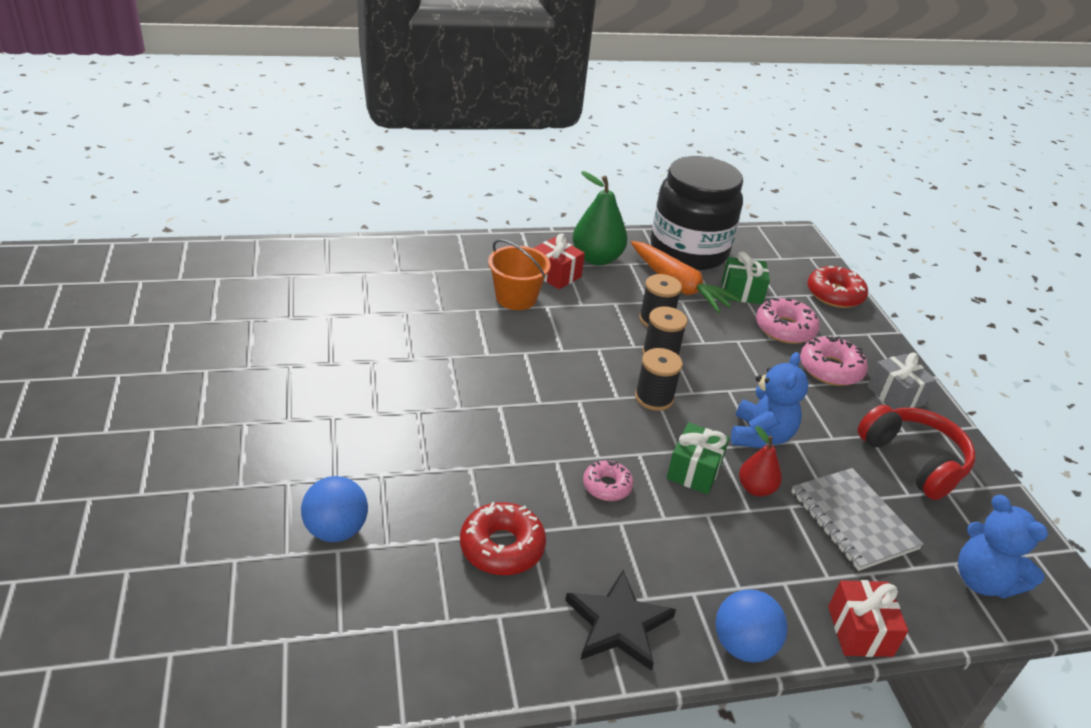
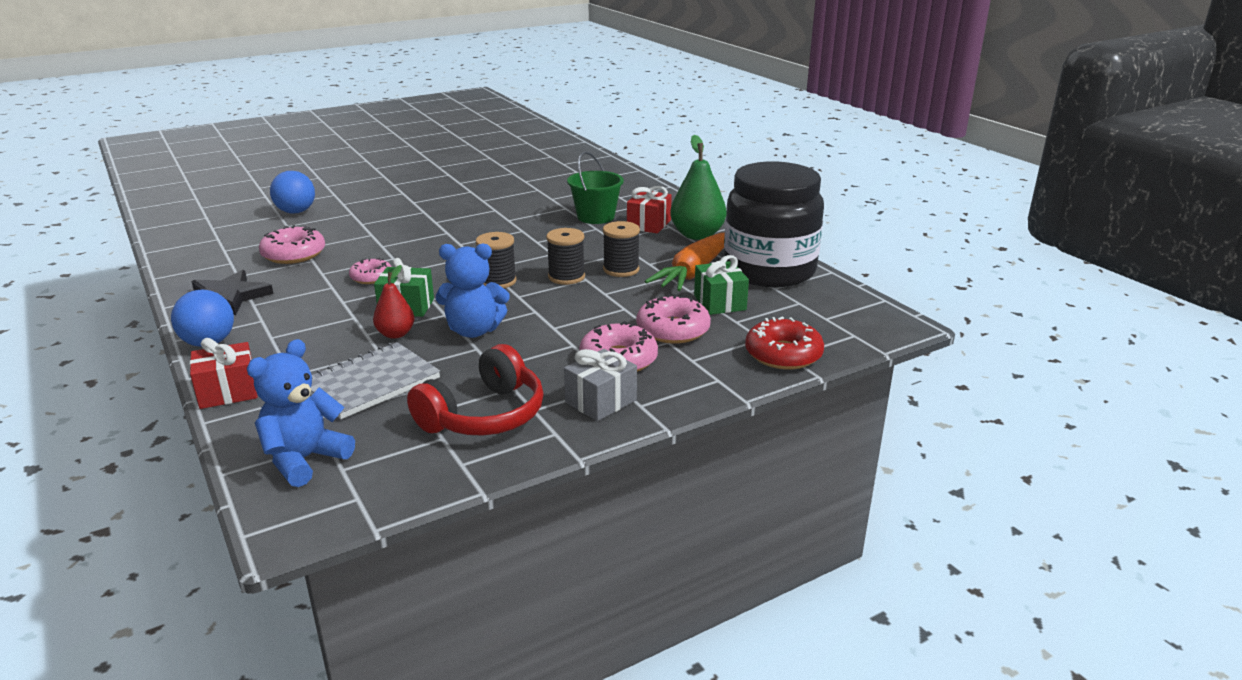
camera: 75 degrees right, 10 degrees down
(502, 547) = (294, 254): red donut -> pink donut
(516, 298) = (596, 217): orange bucket -> green bucket

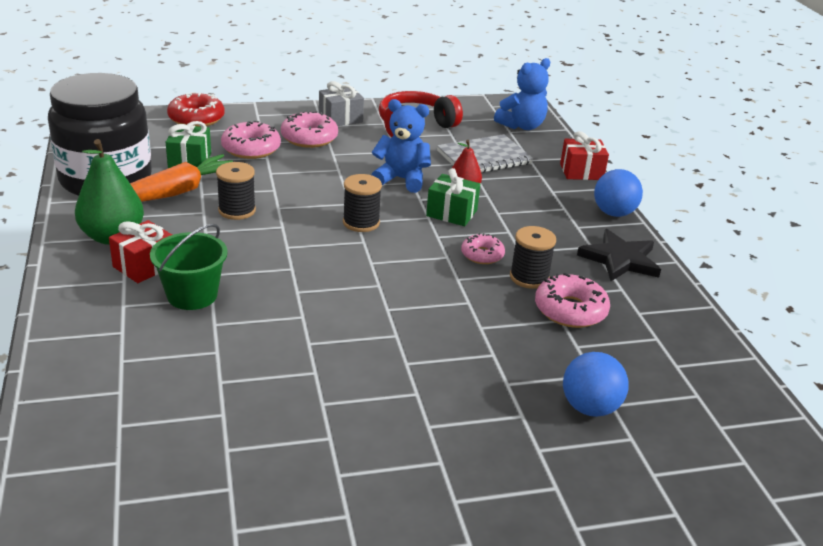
camera: 165 degrees left, 5 degrees up
(566, 277) = (294, 213): black spool -> black spool (529, 277)

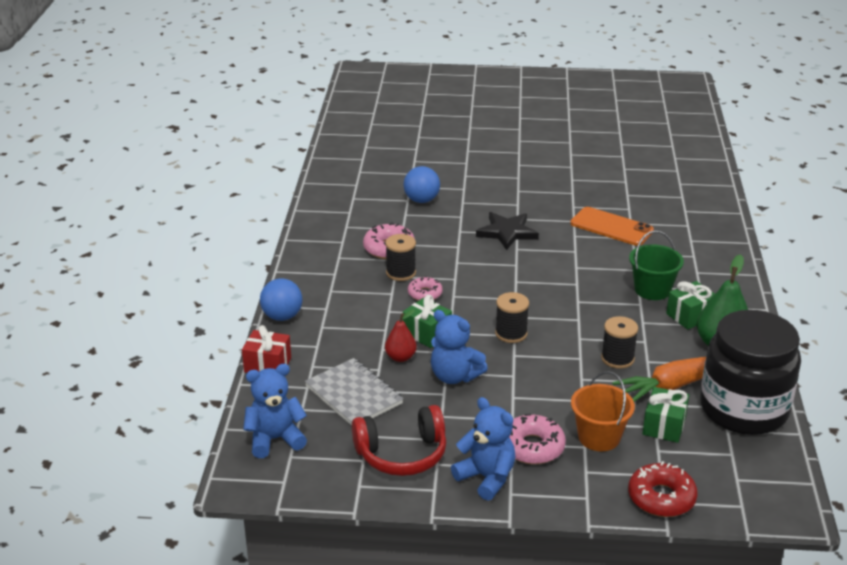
camera: 160 degrees left, 0 degrees up
(144, 266) = (690, 316): red gift -> green gift
(251, 148) = (599, 437): pink donut -> orange bucket
(256, 398) = (611, 227): none -> orange phone
(340, 118) = (486, 478): grey gift -> blue teddy bear
(484, 158) = (354, 395): grey notebook -> grey notebook turned 60 degrees clockwise
(620, 259) = (318, 277): black star -> black star (507, 232)

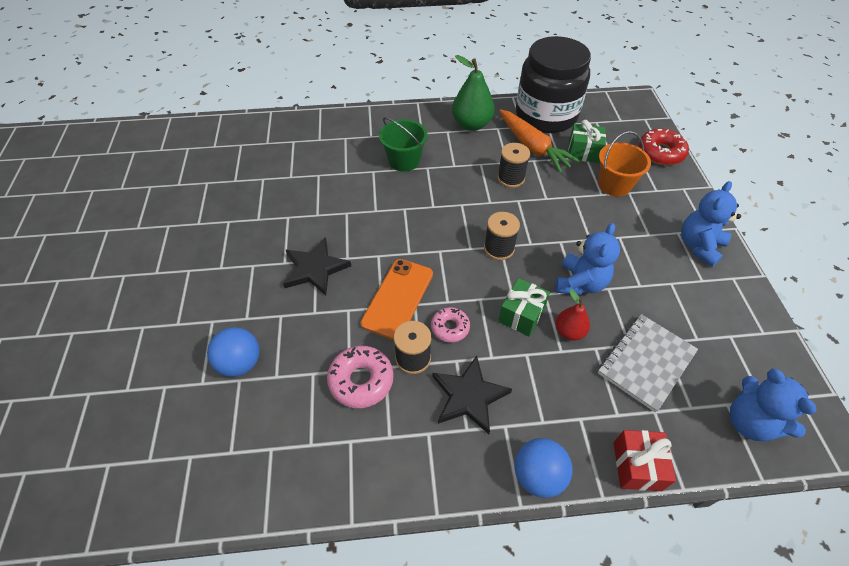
camera: 100 degrees left, 20 degrees up
(357, 295) = (469, 396): none -> black star
(402, 454) = (706, 307): red headphones -> none
(532, 447) = (647, 221): pink donut -> none
(611, 227) = (299, 189): orange phone -> orange phone (398, 298)
(690, 316) = (437, 140): green gift -> none

